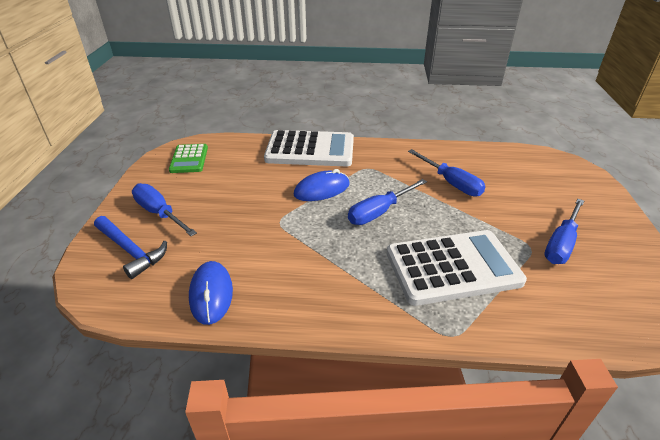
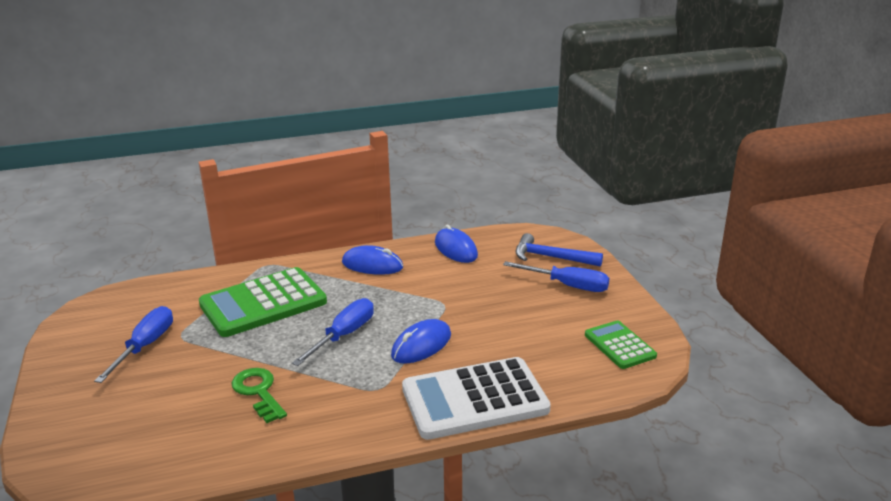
camera: 160 degrees right, 10 degrees down
(320, 294) = (372, 265): none -> blue mouse
(451, 183) = (258, 392): blue screwdriver -> green key
(452, 267) = (263, 303): white calculator -> green calculator

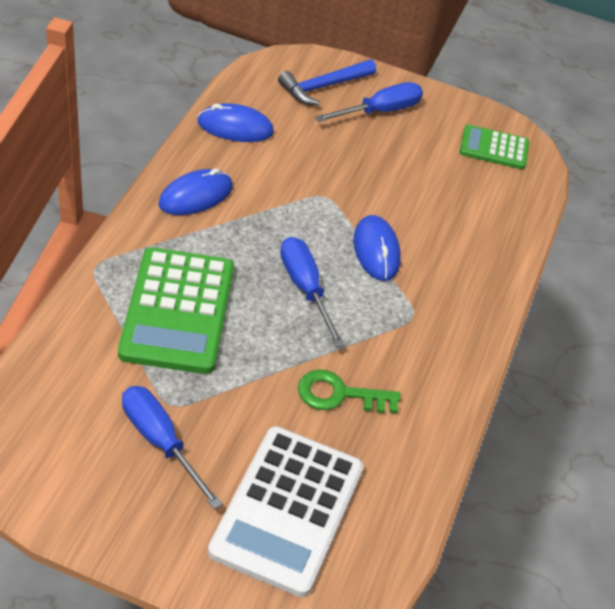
camera: 60 degrees left, 20 degrees up
(474, 399) = (485, 269): white calculator -> white calculator (287, 510)

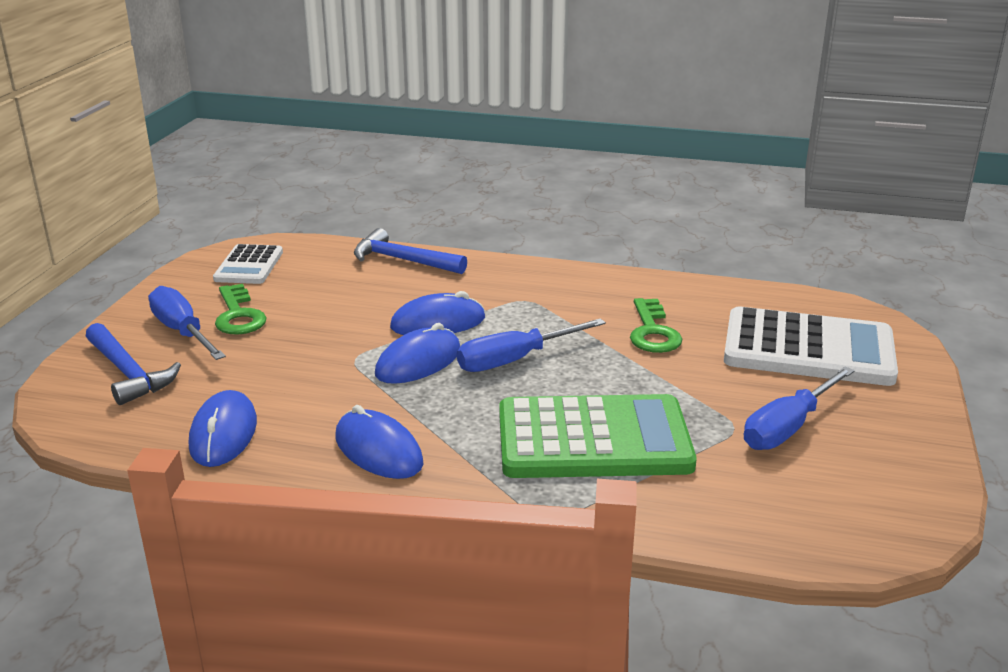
camera: 90 degrees left, 20 degrees down
(312, 230) = (418, 362): none -> blue mouse
(403, 139) = (238, 315): none -> green key
(494, 148) = (249, 266): green calculator -> white calculator
(502, 243) = (402, 260): none -> blue hammer

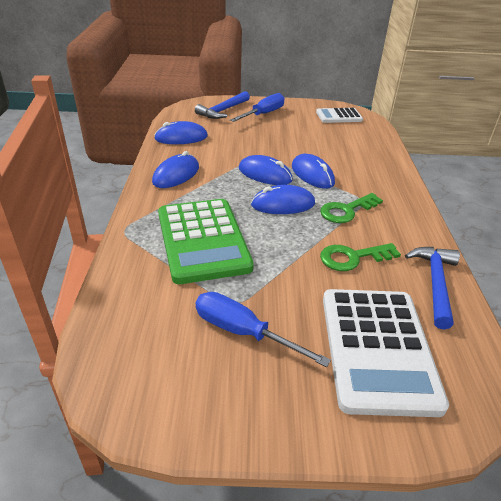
camera: 75 degrees right, 10 degrees up
(238, 315) = (286, 123): green key -> green key (346, 210)
(402, 260) = (381, 154): blue hammer -> blue hammer (435, 283)
(515, 360) = (283, 204): blue screwdriver -> blue mouse

